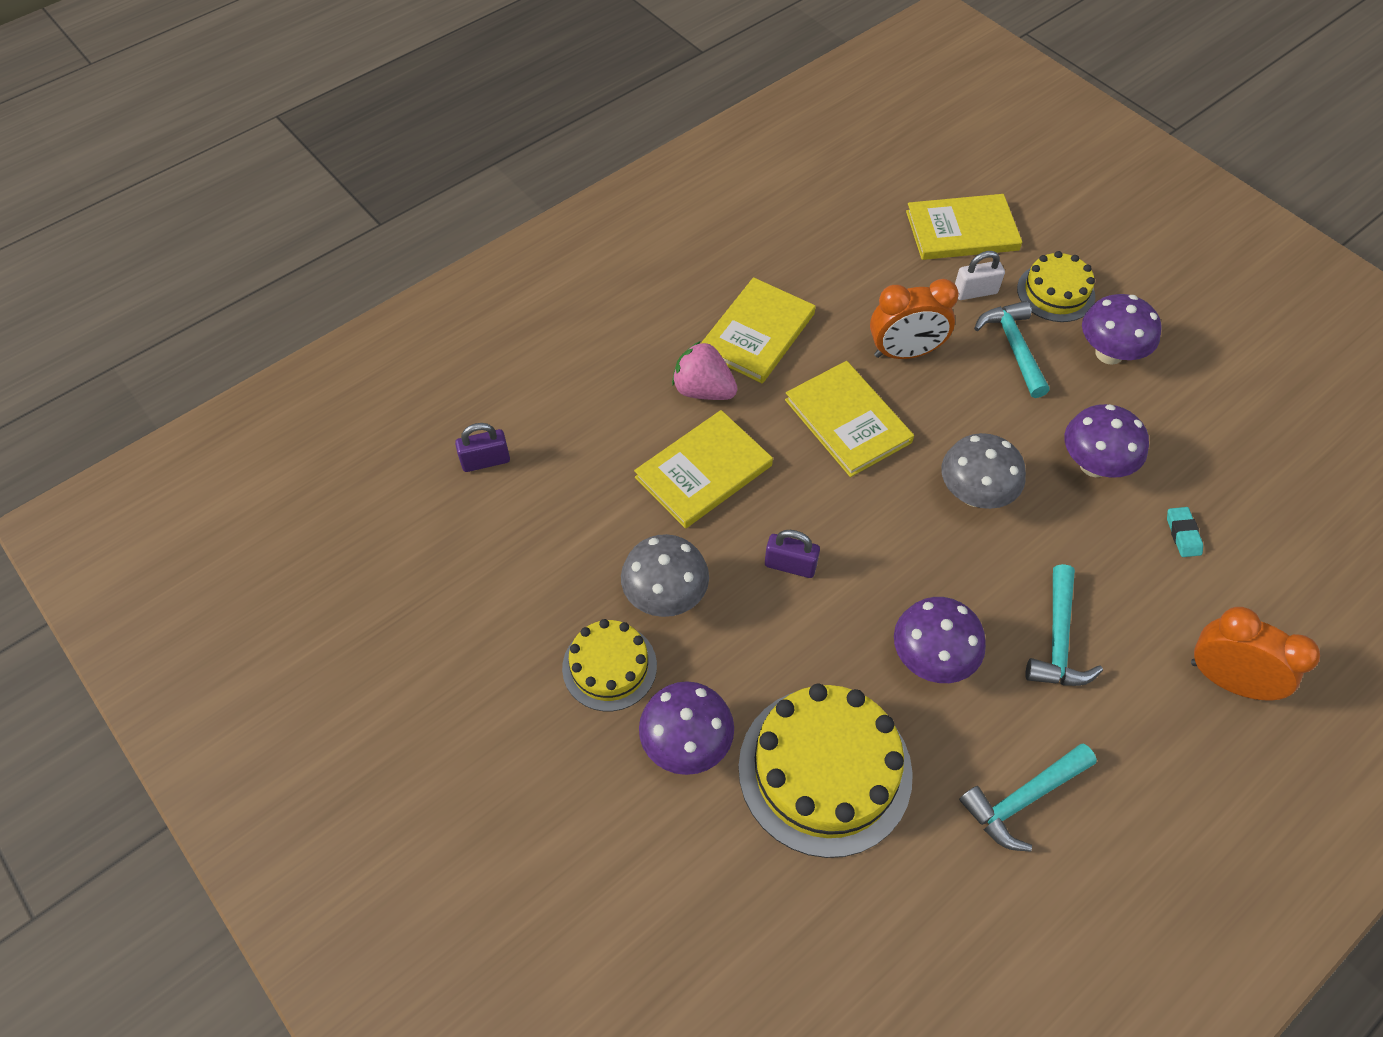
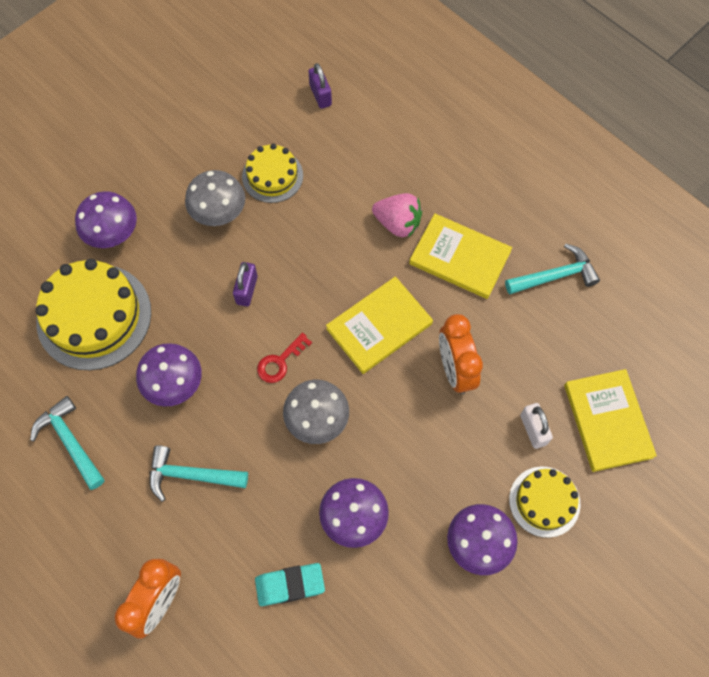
camera: 85 degrees right, 10 degrees up
(609, 666) = (166, 186): yellow cake -> yellow cake (272, 176)
(703, 390) = (397, 223): pink strawberry -> pink strawberry turned 90 degrees clockwise
(703, 471) = (323, 229): yellow book -> none
(896, 530) = (280, 361): none -> red key
(1013, 347) = (473, 459): turquoise hammer -> turquoise hammer (555, 276)
(1183, 534) = (290, 585): turquoise eraser -> turquoise eraser, size x1.59

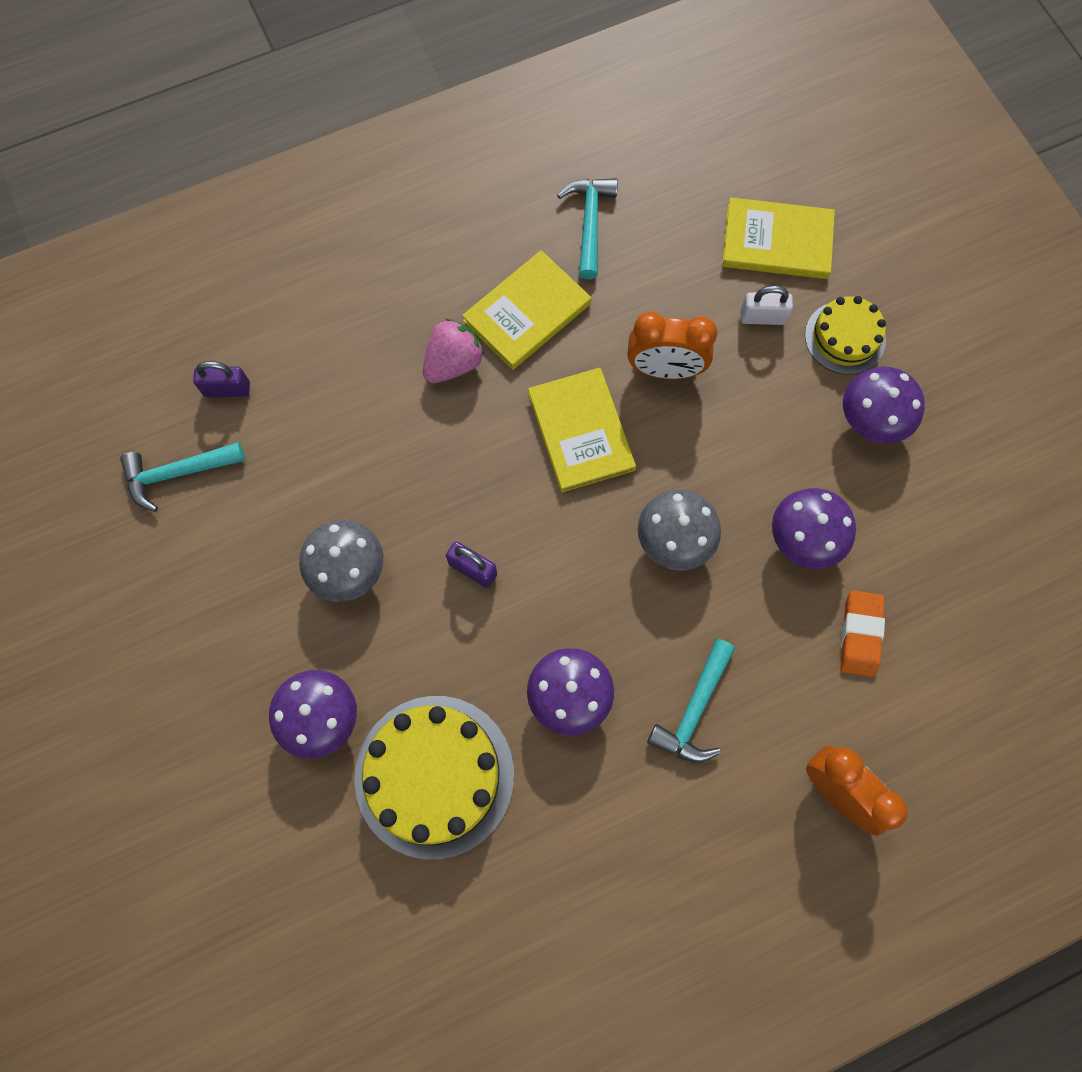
camera: 70 degrees left, 5 degrees up
(70, 441) = (600, 852): turquoise hammer -> turquoise hammer (177, 474)
(272, 176) = (322, 487): yellow cake -> none
(280, 361) = (584, 559): red key -> none
(290, 585) = (860, 635): turquoise eraser -> orange eraser

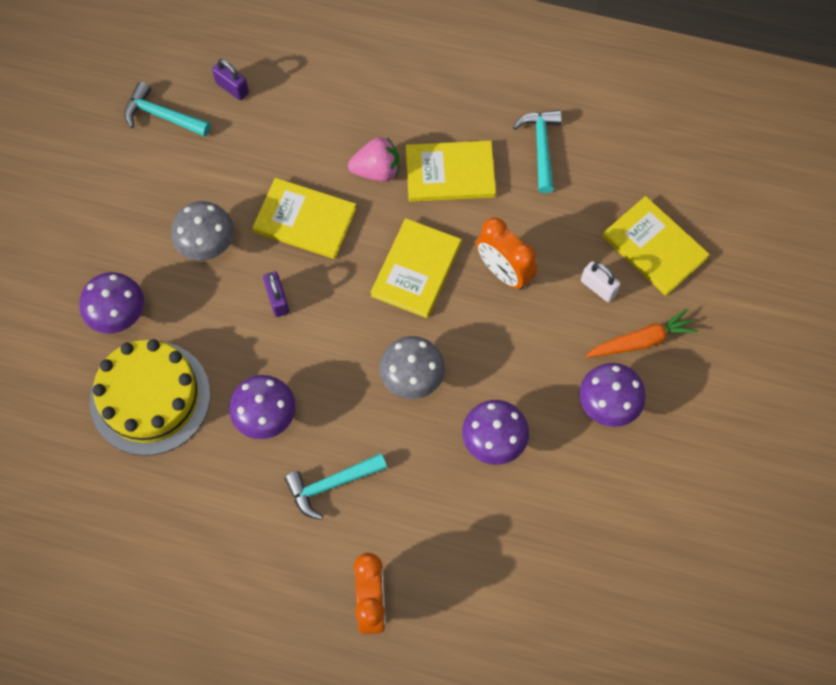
camera: 40 degrees right, 5 degrees down
(427, 467) = (305, 220): none -> yellow book
(589, 223) = (541, 147): turquoise hammer -> turquoise hammer turned 45 degrees counterclockwise
(845, 337) = (641, 341): yellow cake -> orange carrot
(860, 635) = (474, 525): orange eraser -> none

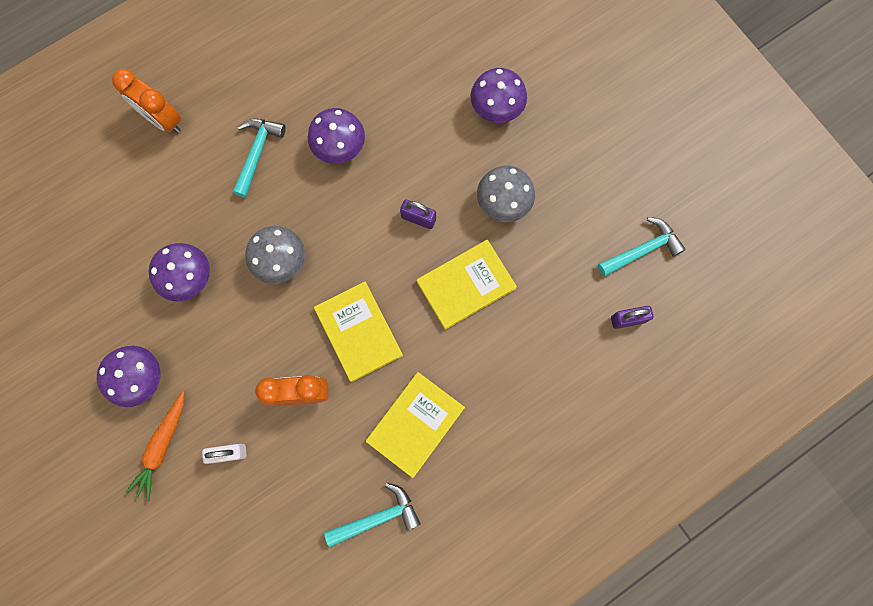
camera: 130 degrees right, 10 degrees up
(150, 397) = (417, 88): yellow cake -> none
(377, 171) = (464, 370): pink strawberry -> none
(541, 147) = (378, 517): turquoise hammer -> turquoise hammer turned 60 degrees counterclockwise
(654, 247) = (220, 527): yellow book -> none

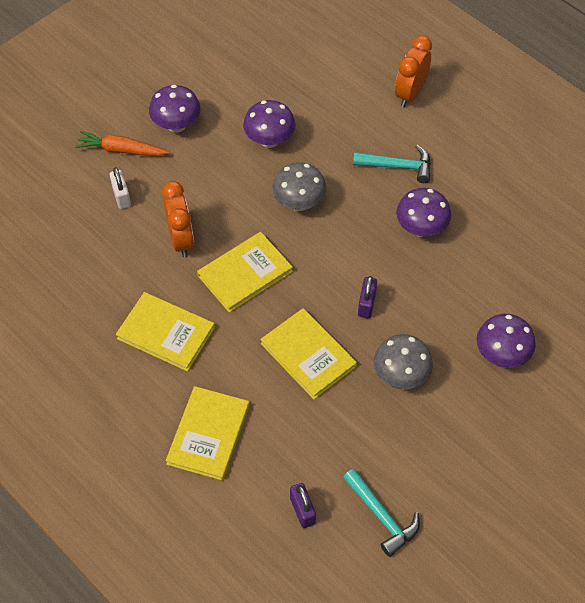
camera: 80 degrees right, 20 degrees down
(378, 517) = (78, 317): turquoise hammer -> none
(537, 396) = (208, 434): none -> yellow book

